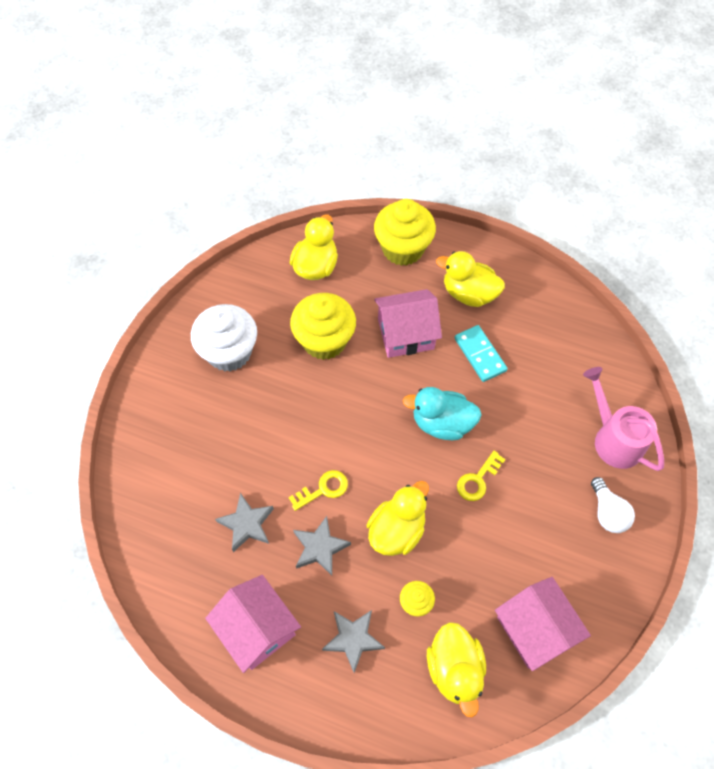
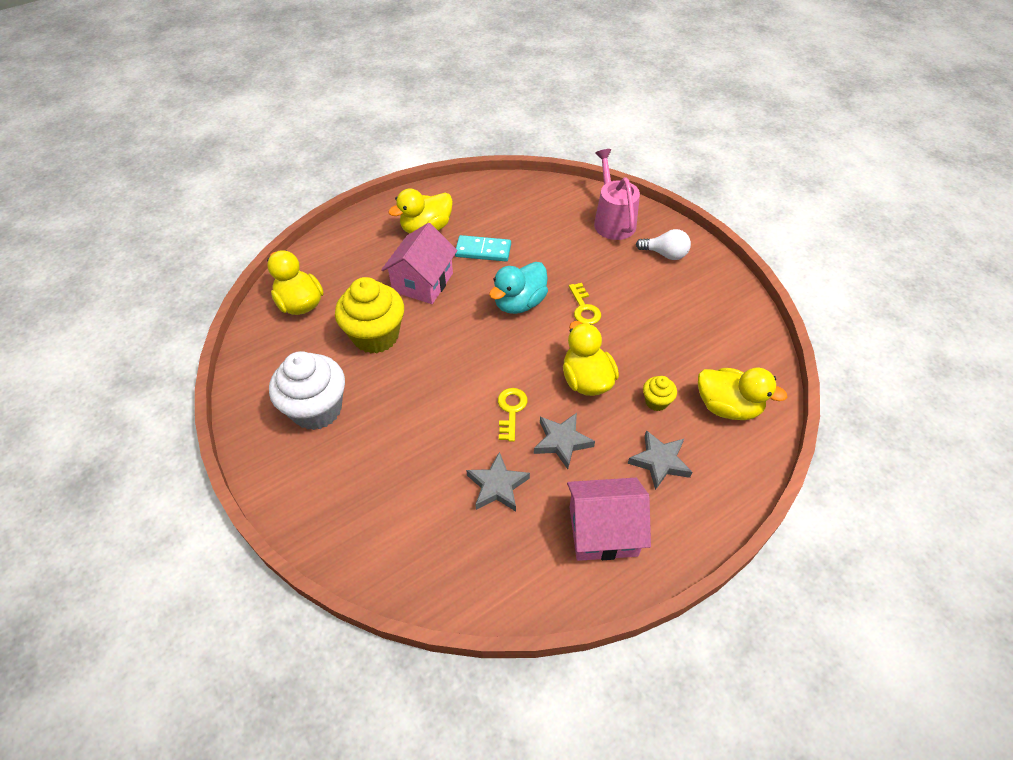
camera: 55 degrees left, 10 degrees down
(403, 249) = (346, 243): yellow cupcake -> none
(534, 629) = (725, 341): pink house -> none
(613, 438) = (612, 220): pink watering can -> pink watering can turned 75 degrees clockwise

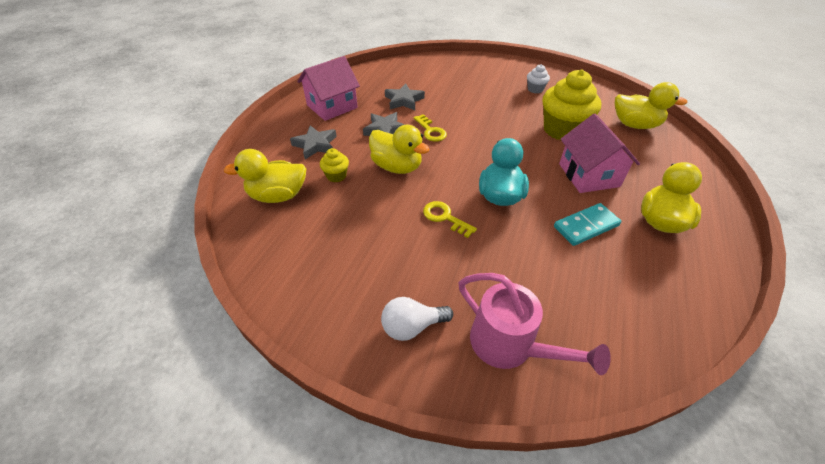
camera: 145 degrees right, 5 degrees down
(317, 409) = (535, 89): white cupcake -> white cupcake, size x0.47

